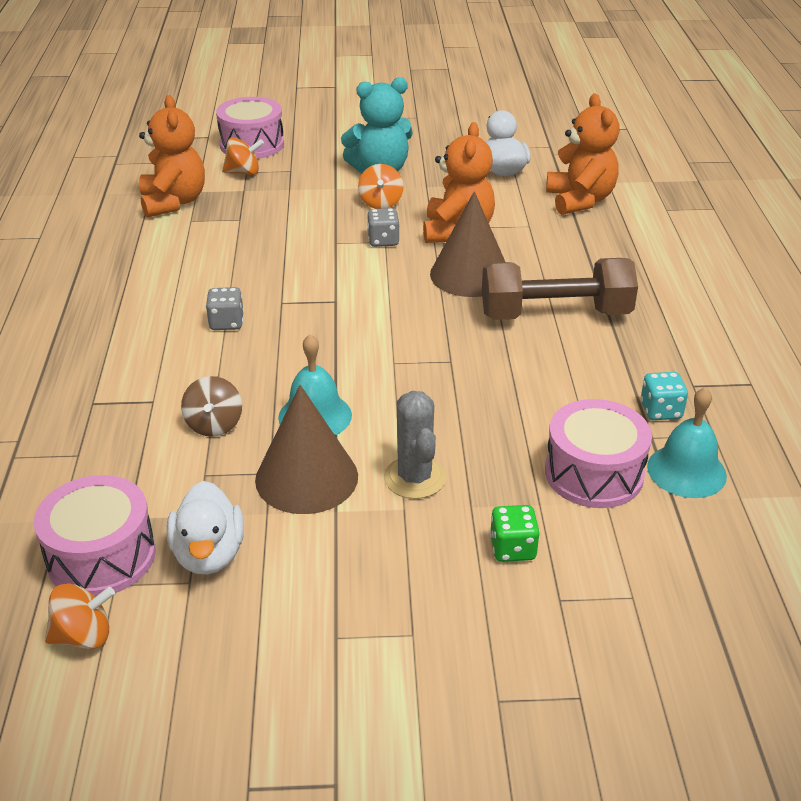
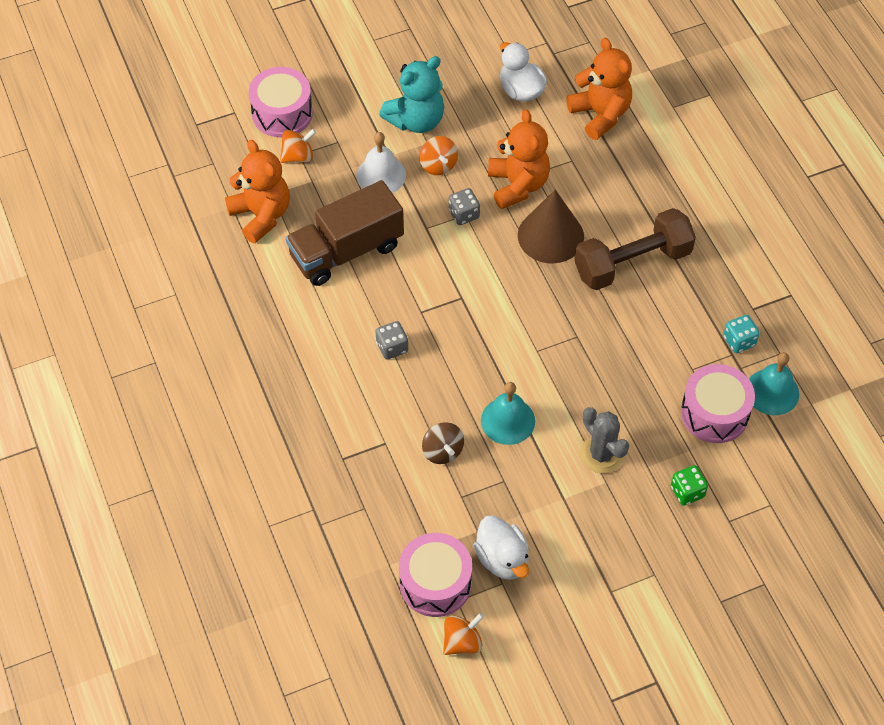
camera: 20 degrees left, 20 degrees up
(238, 242) = (346, 251): none -> brown truck
(306, 477) = (531, 477): brown cone -> none
(316, 198) = (381, 175): none -> white bell

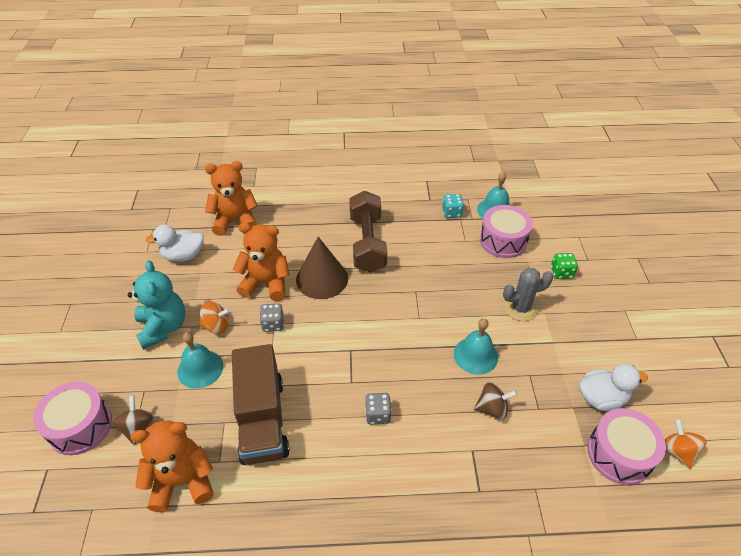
camera: 70 degrees left, 10 degrees down
(298, 156) = (137, 427): orange spinning top -> brown spinning top
(381, 175) = (200, 368): white bell -> turquoise bell

